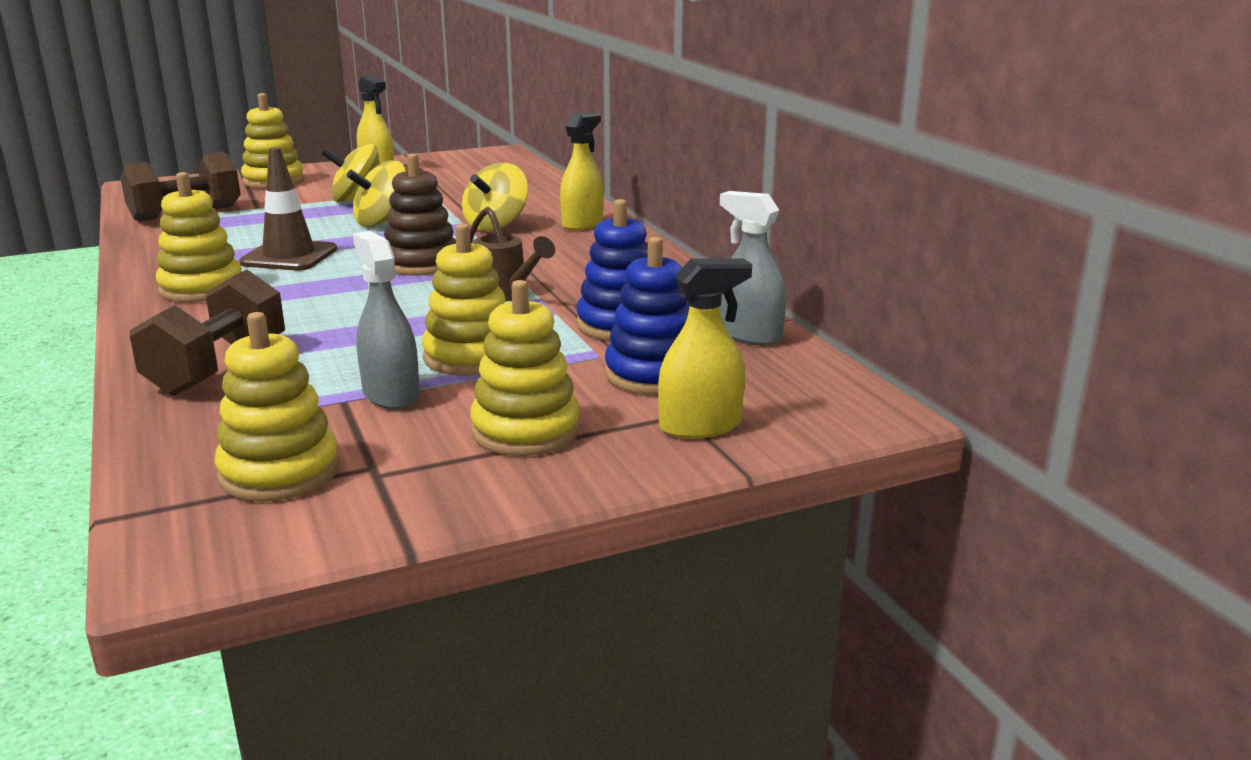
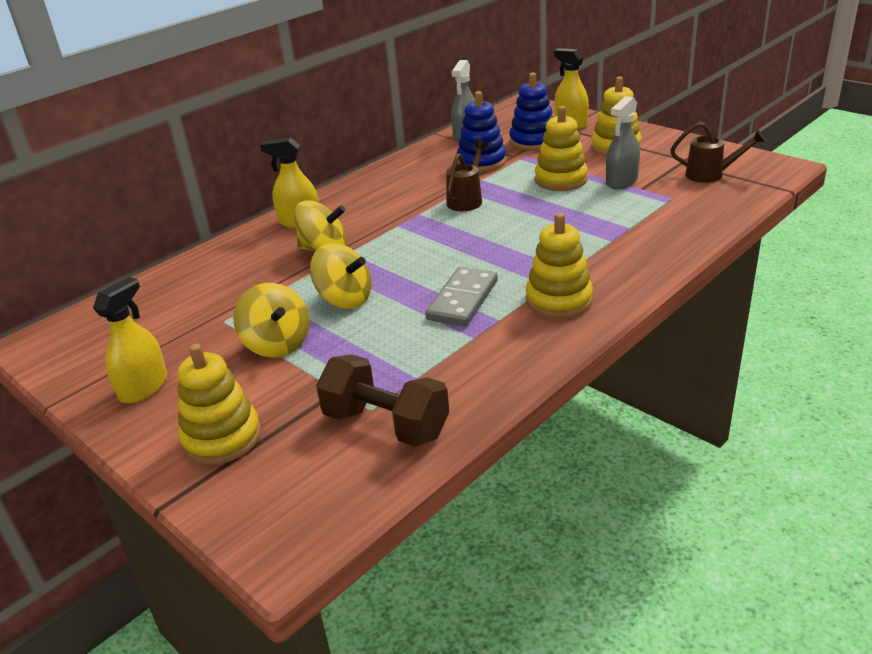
camera: 110 degrees left, 10 degrees up
(218, 368) = (654, 232): brown dumbbell -> none
(280, 472) = (711, 175): yellow stacking toy -> brown watering can
(289, 256) = (462, 300): brown traffic cone -> grey domino
(421, 263) = (434, 244): brown stacking toy -> none

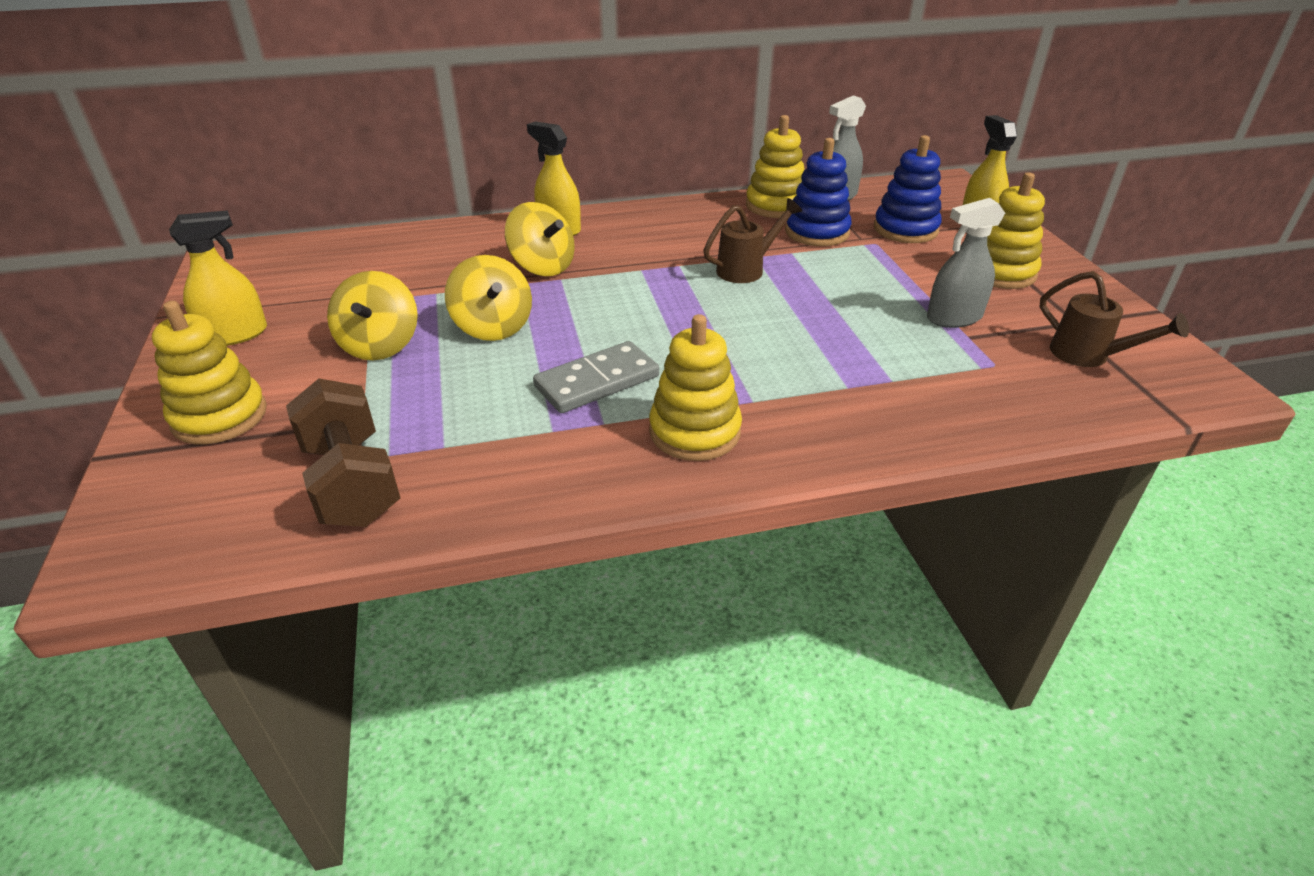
camera: 30 degrees right, 5 degrees up
(561, 180) = (881, 287): yellow stacking toy -> yellow stacking toy (775, 205)

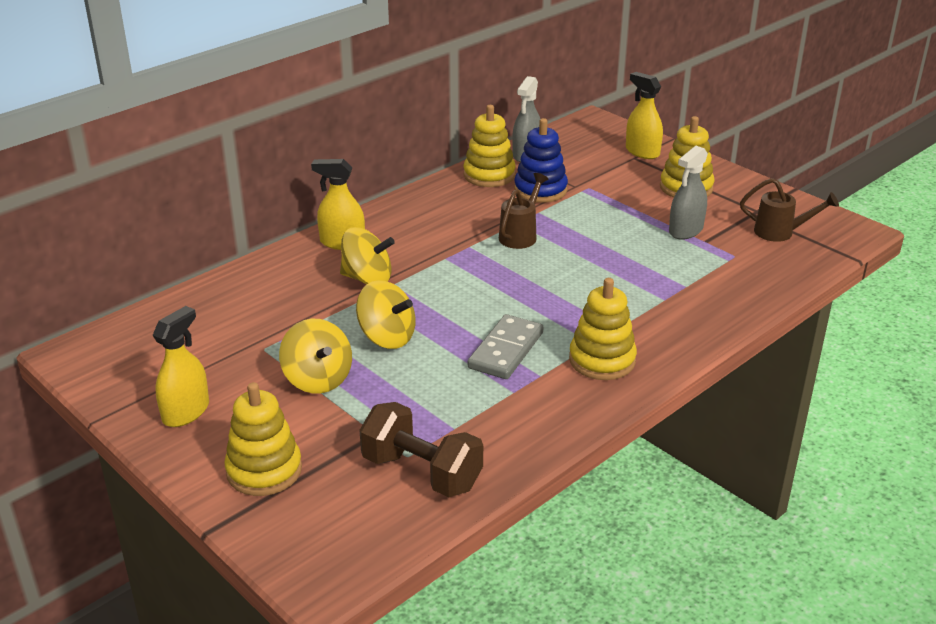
camera: 30 degrees left, 5 degrees down
(905, 229) = (598, 170): blue stacking toy -> none

